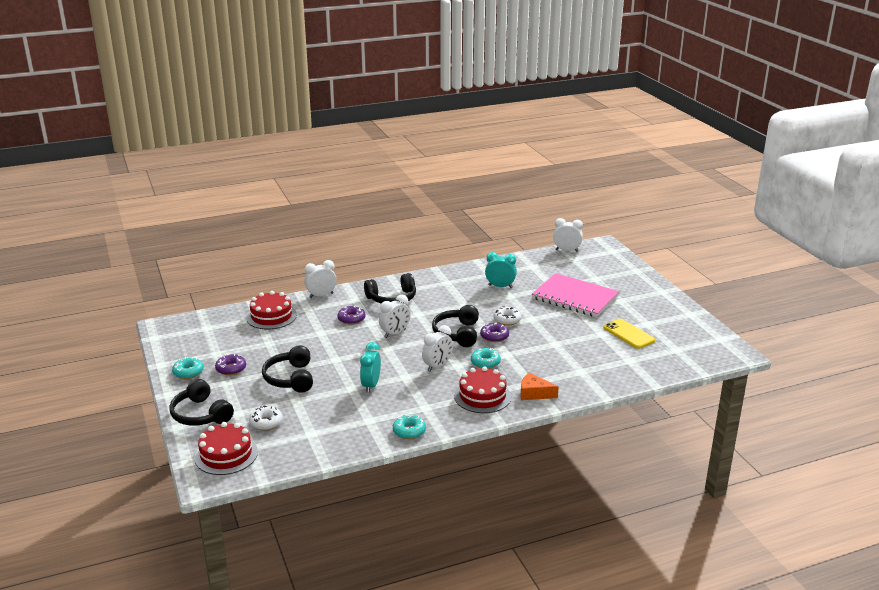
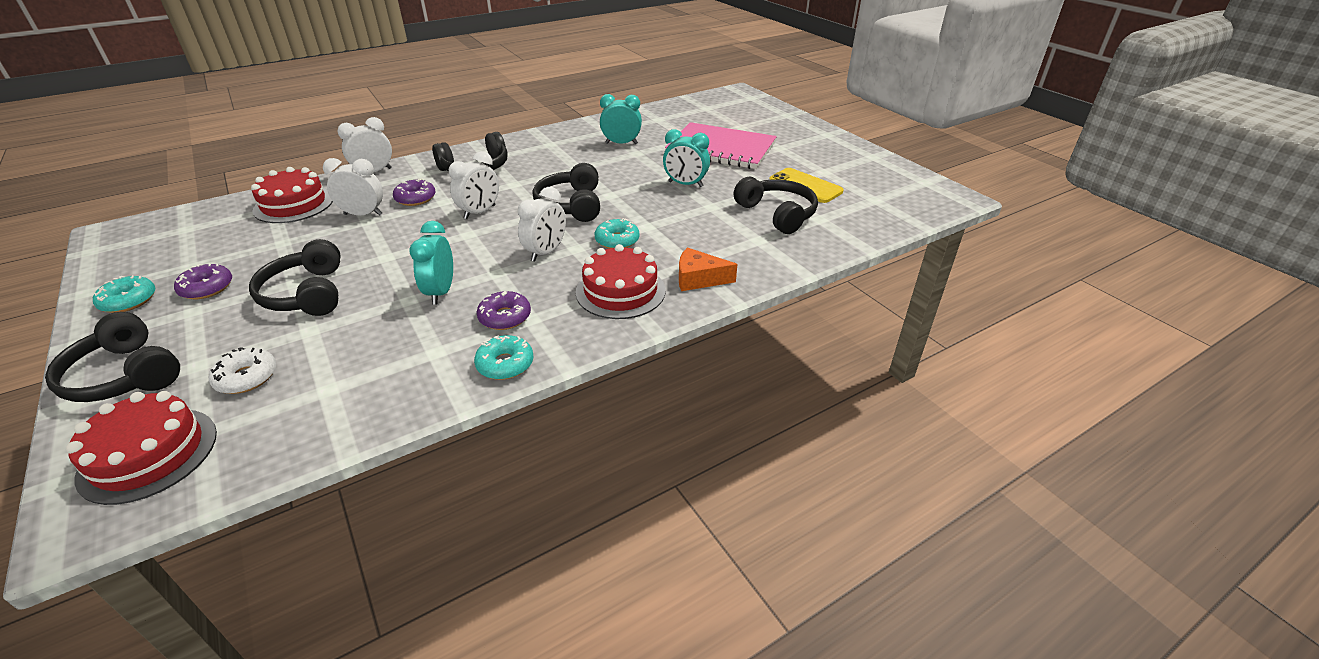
camera: 10 degrees left, 10 degrees up
(494, 336) = (624, 204): purple donut -> purple donut (505, 317)
(507, 320) = (638, 182): white donut -> none
(541, 325) = (685, 184): none -> turquoise clock
(566, 250) = (696, 100): white clock -> white clock (363, 214)
(600, 354) = (777, 214): none -> black headphones

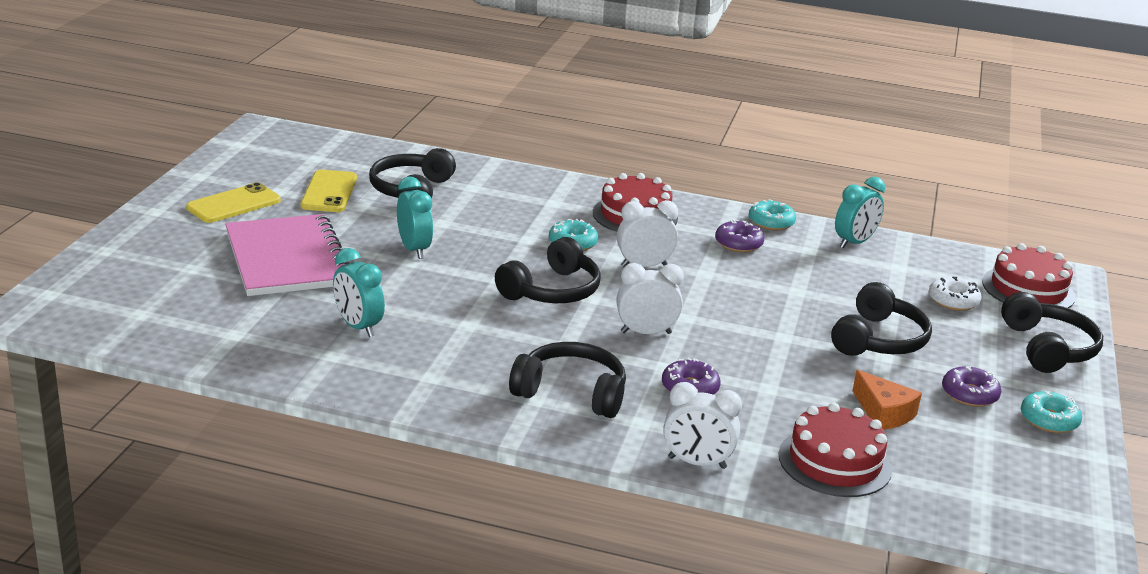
camera: 135 degrees left, 10 degrees down
(363, 214) = (765, 399): white clock -> none
(440, 292) = (766, 283): turquoise clock -> turquoise clock (854, 243)
(699, 279) = (569, 193): orange cheese -> orange cheese (883, 413)
(815, 155) = (234, 204): none -> yellow phone

